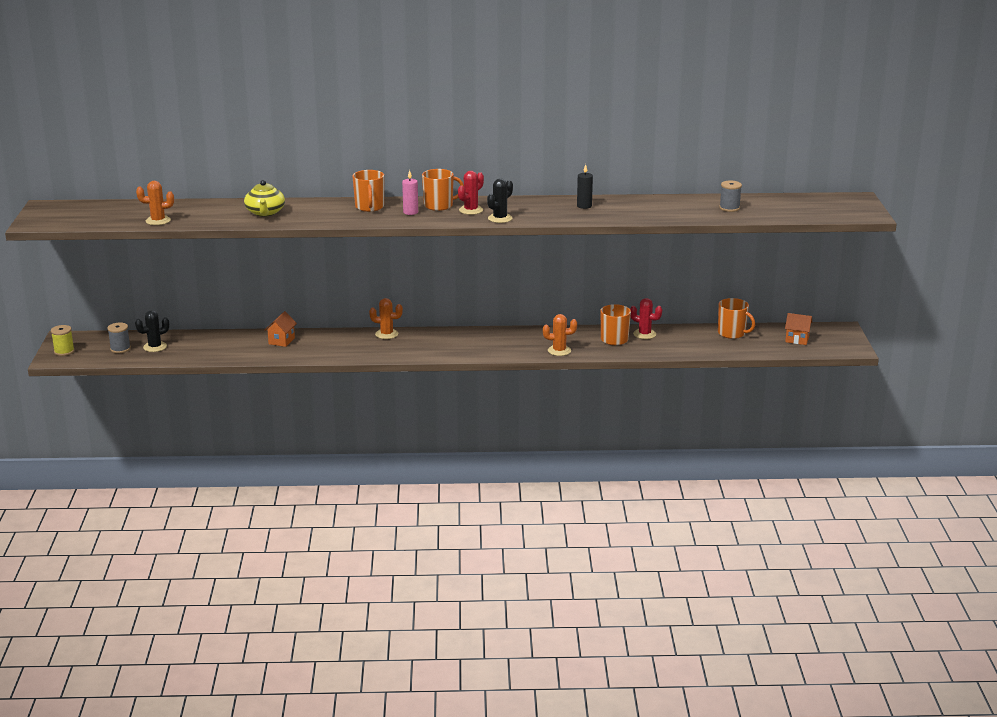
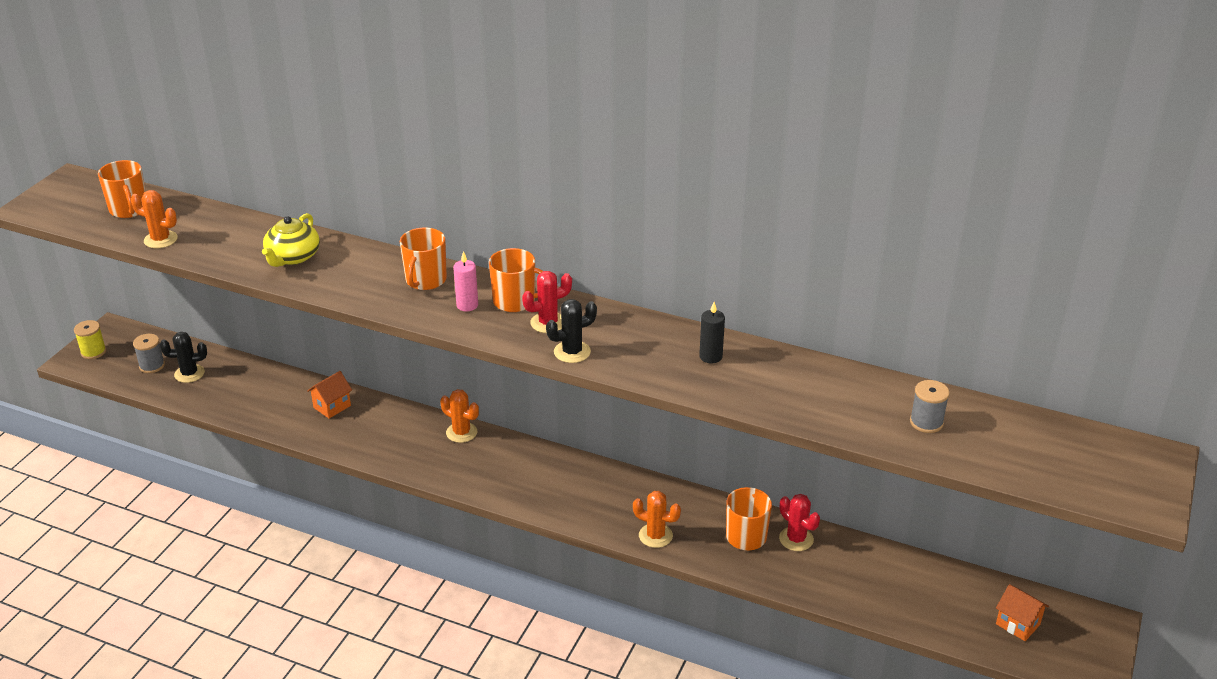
camera: 25 degrees right, 10 degrees up
(732, 333) = (925, 578): orange mug -> orange mug (129, 209)

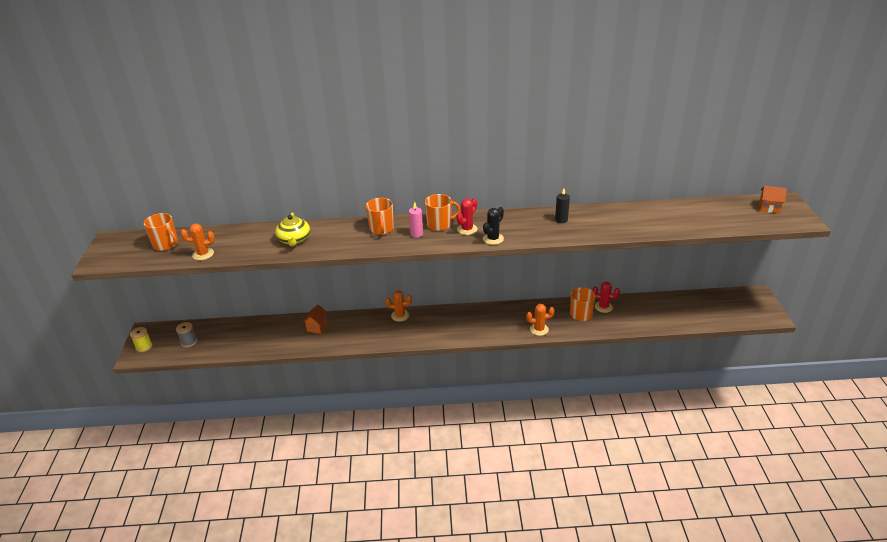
camera: 25 degrees left, 0 degrees up
(189, 374) = (216, 338): black cactus -> none
(926, 422) = (683, 217): grey spool -> none
(1017, 624) = (725, 308): orange house -> orange house (769, 208)

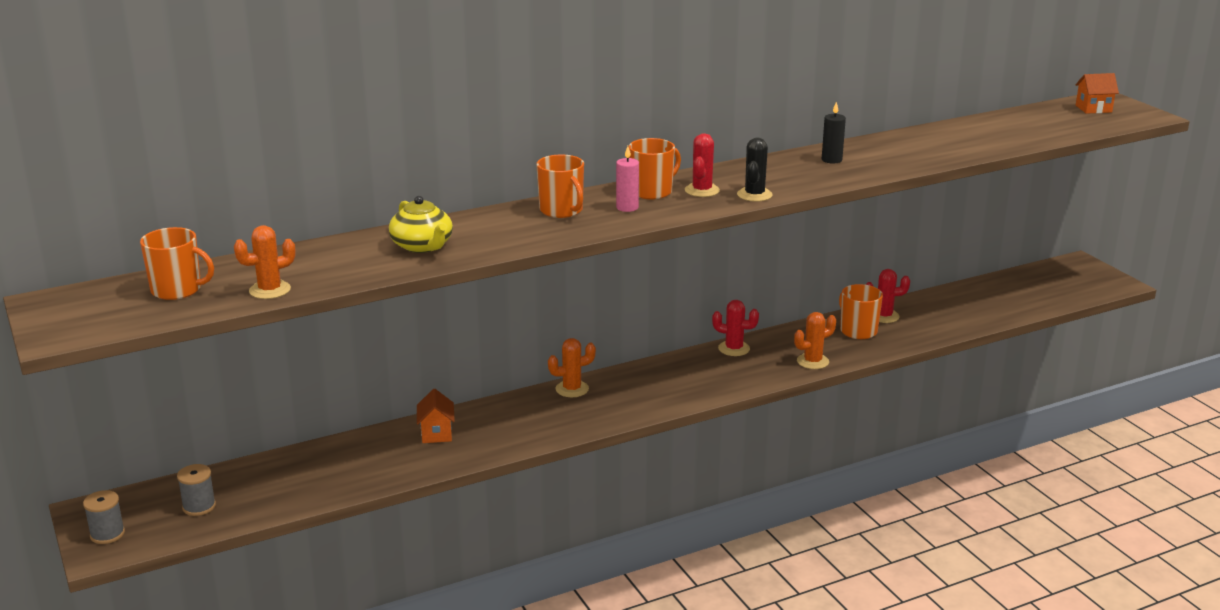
camera: 25 degrees left, 10 degrees down
(144, 347) = (107, 534): yellow spool -> grey spool
(502, 309) = (734, 348): none -> red cactus

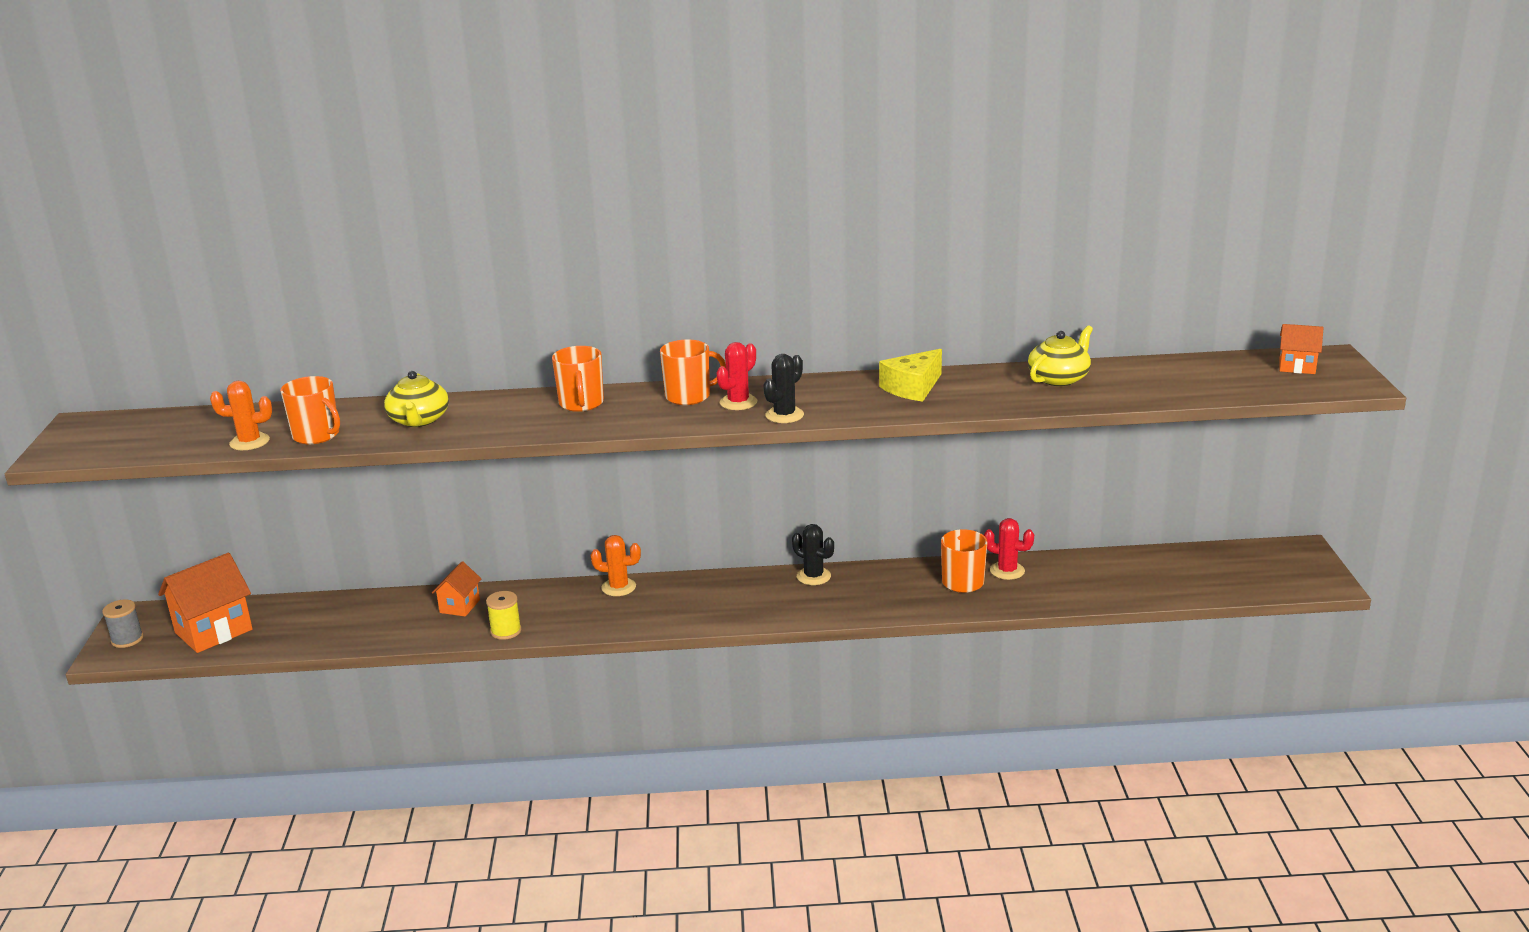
camera: 25 degrees right, 0 degrees up
(177, 290) = (183, 429): orange mug -> orange mug (317, 435)
(199, 506) = (213, 631): grey spool -> orange house
(504, 446) = (506, 631): none -> yellow spool
(627, 207) = (645, 410): pink candle -> none
(734, 348) = (813, 576): red cactus -> black cactus
(812, 361) = (881, 606): orange cactus -> none
(831, 160) = (913, 387): black candle -> yellow cheese
(935, 138) = (1059, 378): none -> yellow teapot

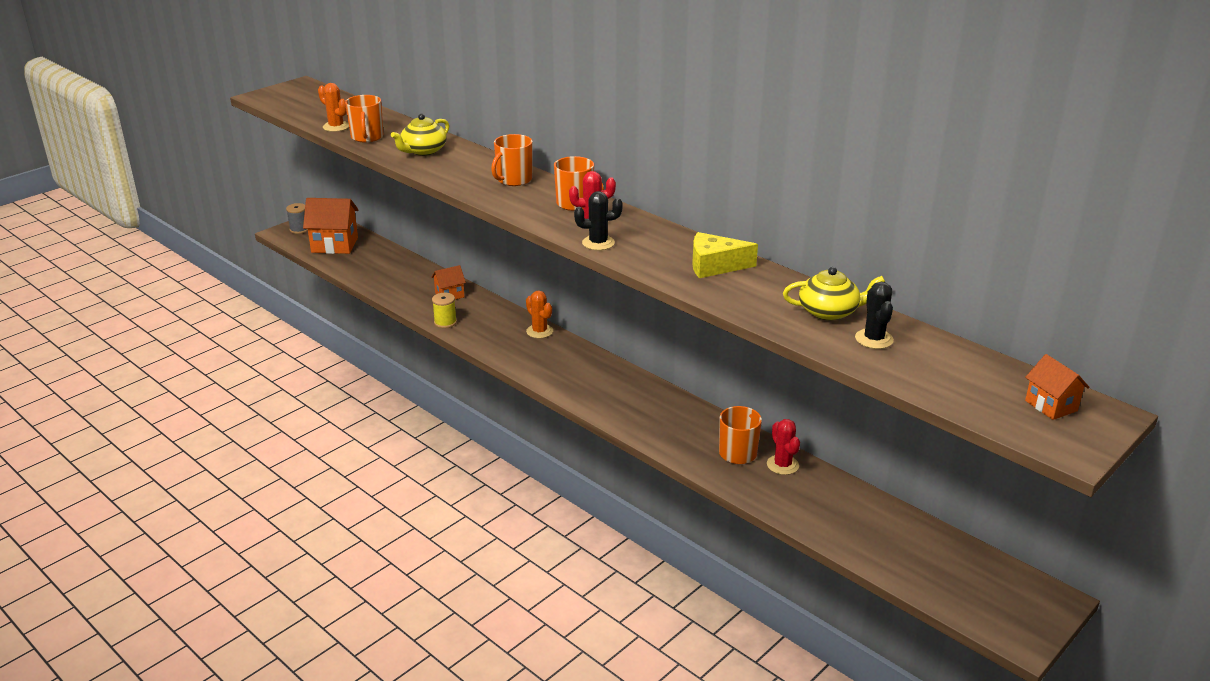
camera: 45 degrees right, 5 degrees up
(813, 576) = (654, 391): black cactus -> black cactus (874, 339)

